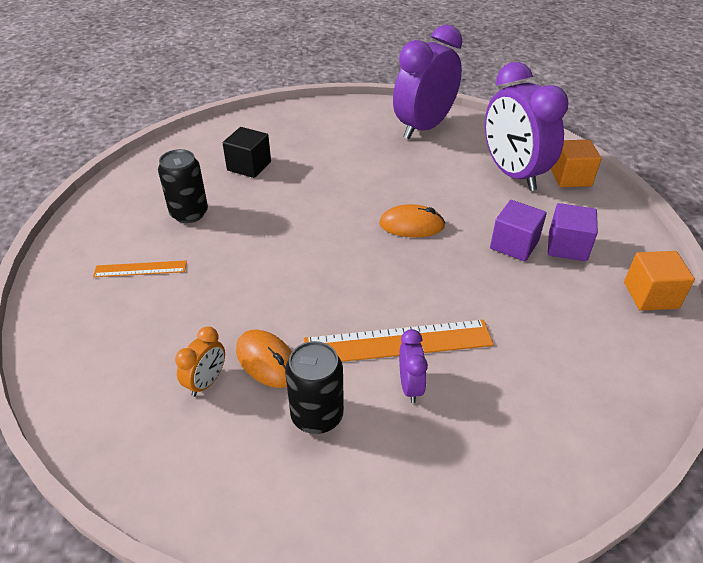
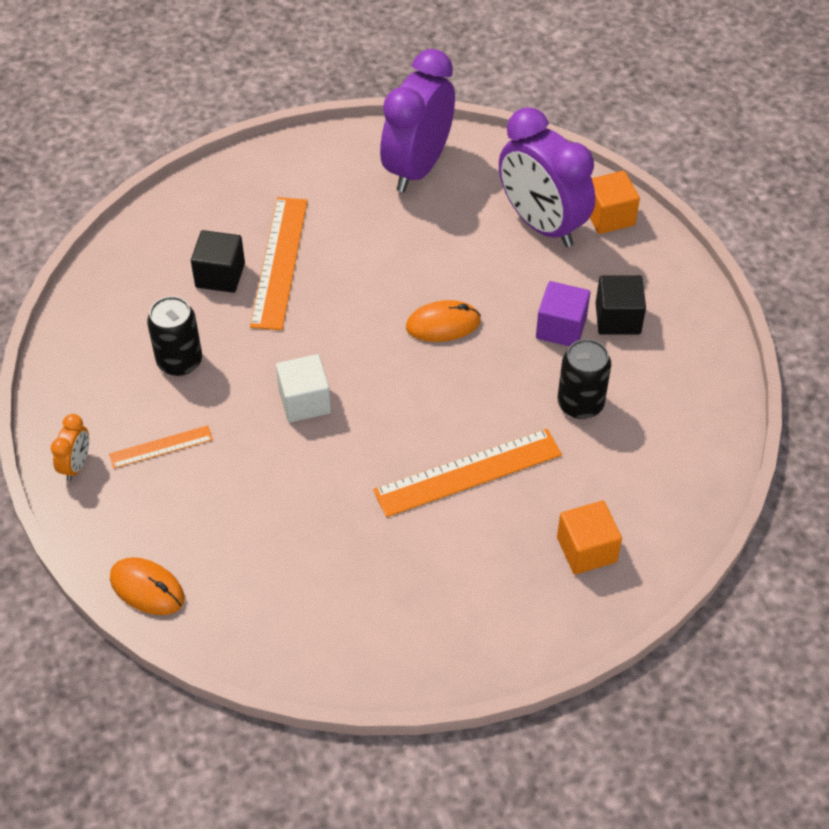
camera: 15 degrees left, 10 degrees up
(206, 382) = (294, 556): orange clock -> orange clock (76, 465)
(267, 361) = (345, 522): orange mouse -> orange mouse (147, 588)
(274, 258) = (304, 401): none -> white cube
(297, 165) = (280, 262): none -> orange ruler
(317, 415) = (414, 564): black can -> black can (580, 404)
(410, 386) = (492, 516): purple clock -> none
(567, 247) = (618, 318): purple cube -> black cube
(650, 295) = (708, 363): orange cube -> orange cube (586, 549)

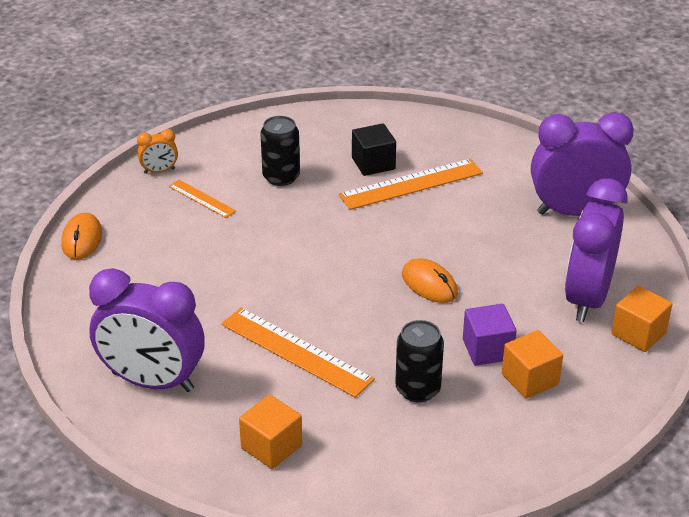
camera: 60 degrees right, 15 degrees down
(304, 401) = (294, 245): white cube -> none
(433, 611) = (152, 381): none -> purple clock
(618, 318) = (530, 379): black cube -> orange cube

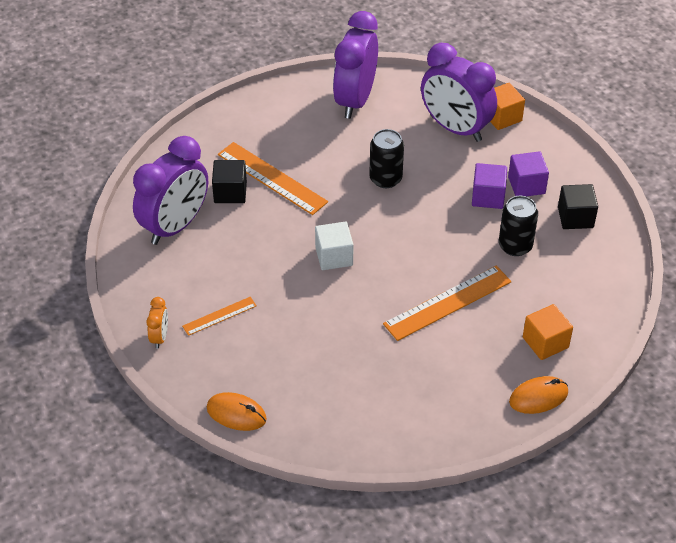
camera: 70 degrees left, 10 degrees up
(152, 381) = (448, 399): purple clock -> purple clock (175, 226)
(281, 177) = (216, 255): black can -> black can (385, 179)
(321, 252) = (334, 256): none -> white cube
(411, 184) = (272, 178): orange ruler -> orange ruler turned 45 degrees counterclockwise
(429, 284) = (402, 205): orange mouse -> orange mouse (538, 397)
(501, 435) = (575, 217): none -> black cube
(530, 379) = (526, 185): orange cube -> purple cube

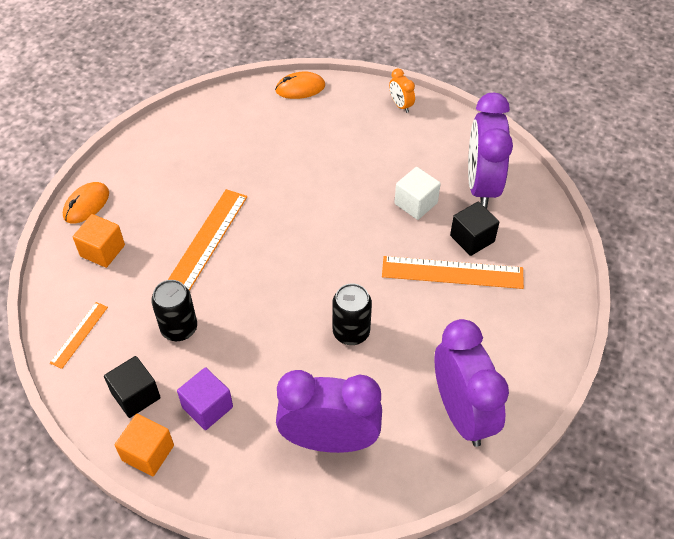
camera: 145 degrees right, 5 degrees up
(219, 316) = (375, 139): orange ruler -> orange ruler (79, 334)
(334, 256) = (332, 230): white cube -> white cube (416, 203)
(488, 197) = (238, 369): purple cube -> none
(502, 117) = (289, 490): orange cube -> orange cube (148, 453)

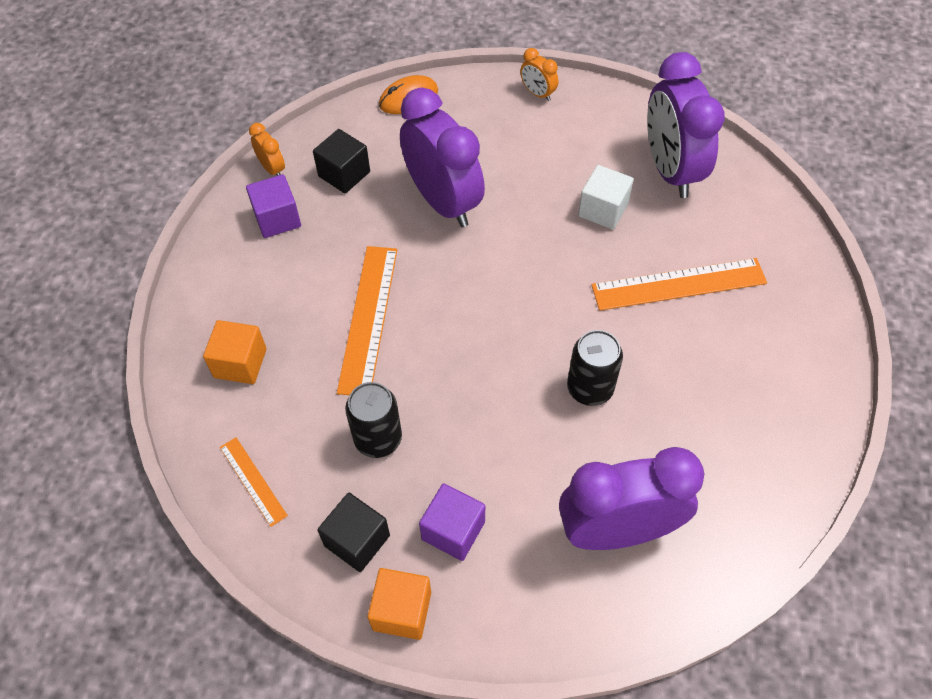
camera: 15 degrees left, 5 degrees up
(79, 334) = (253, 481): orange ruler -> orange ruler turned 45 degrees counterclockwise
(86, 204) = (195, 308): orange mouse -> none
(169, 155) = (277, 219): none -> purple cube
(179, 118) = (272, 169): none -> orange clock
(462, 413) = (758, 453): purple clock -> purple clock (443, 202)
(472, 238) = (685, 237): black cube -> black cube (344, 174)

